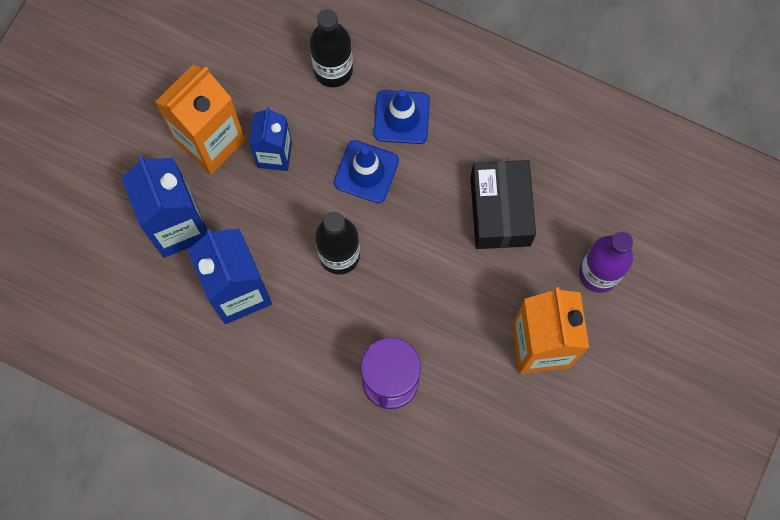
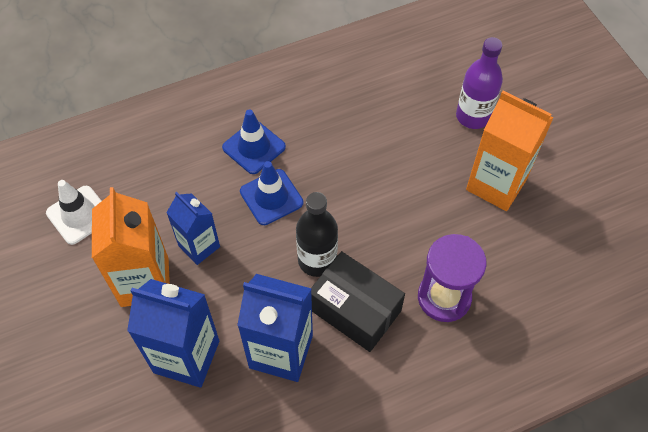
camera: 50 degrees left, 15 degrees down
(223, 41) = (79, 215): none -> white traffic cone
(333, 70) = (177, 163): black bottle -> none
(500, 211) = (378, 139): black box -> black box (355, 309)

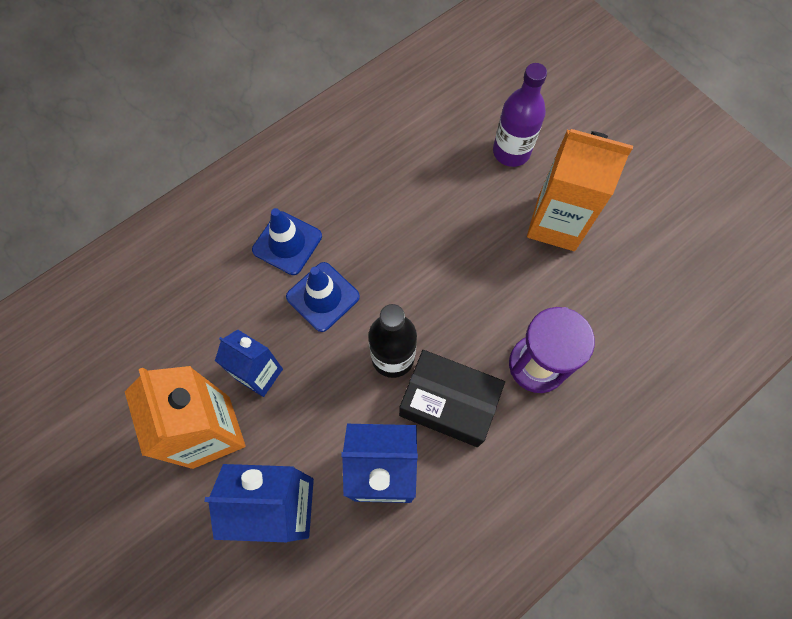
camera: 15 degrees left, 10 degrees up
(79, 215) = (113, 372): white traffic cone -> none

